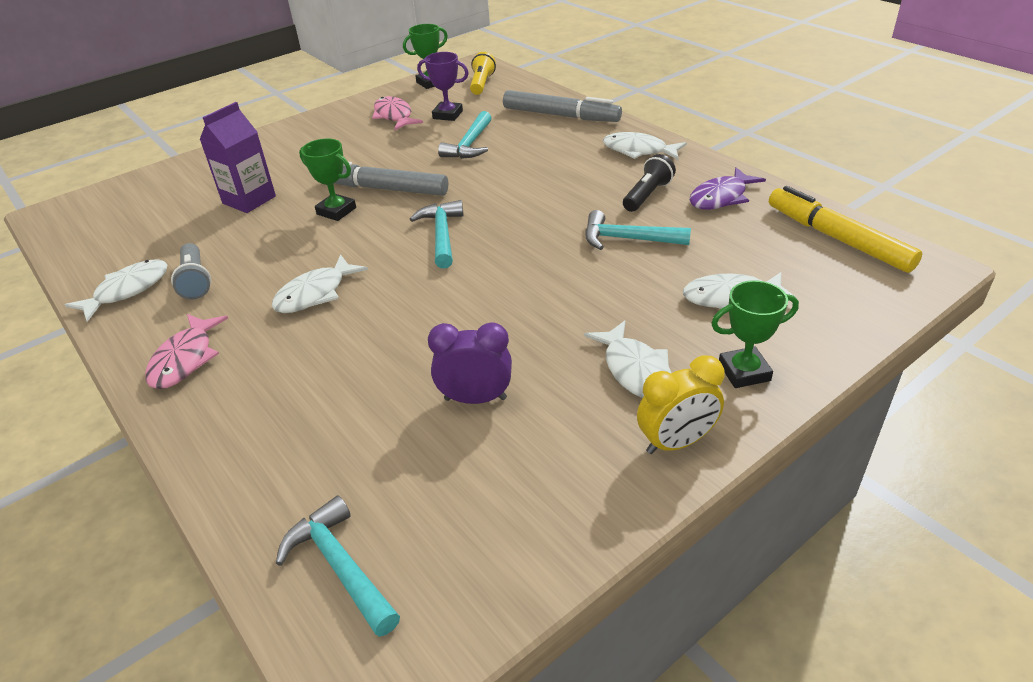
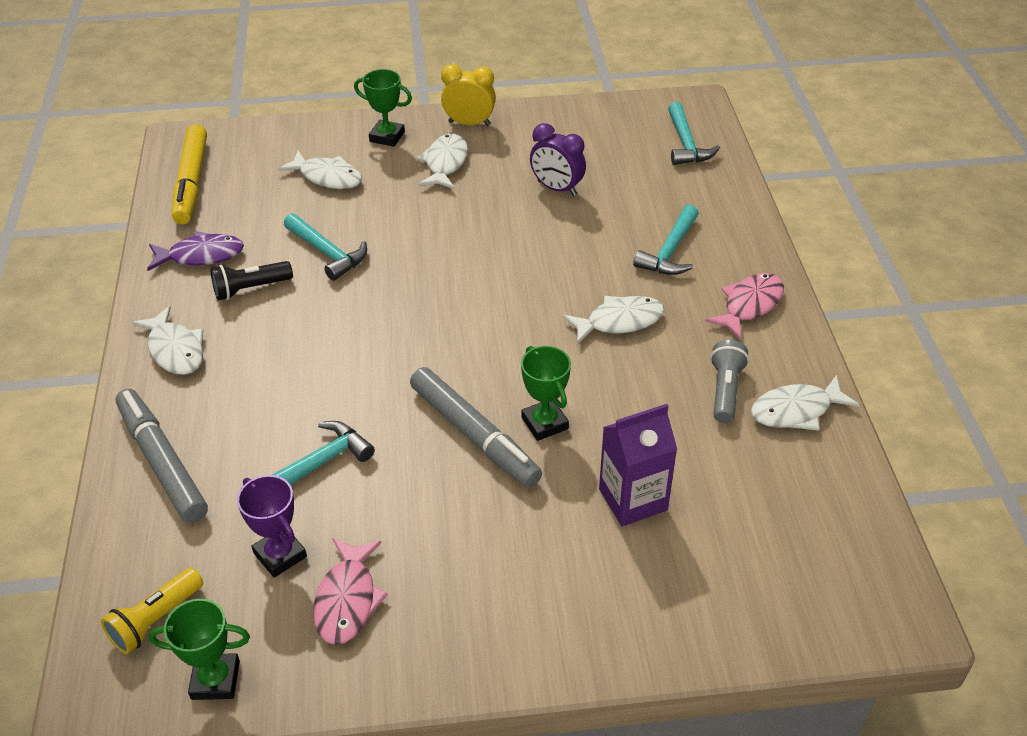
camera: 150 degrees left, 5 degrees up
(442, 235) = (467, 334): turquoise hammer -> turquoise hammer (670, 251)

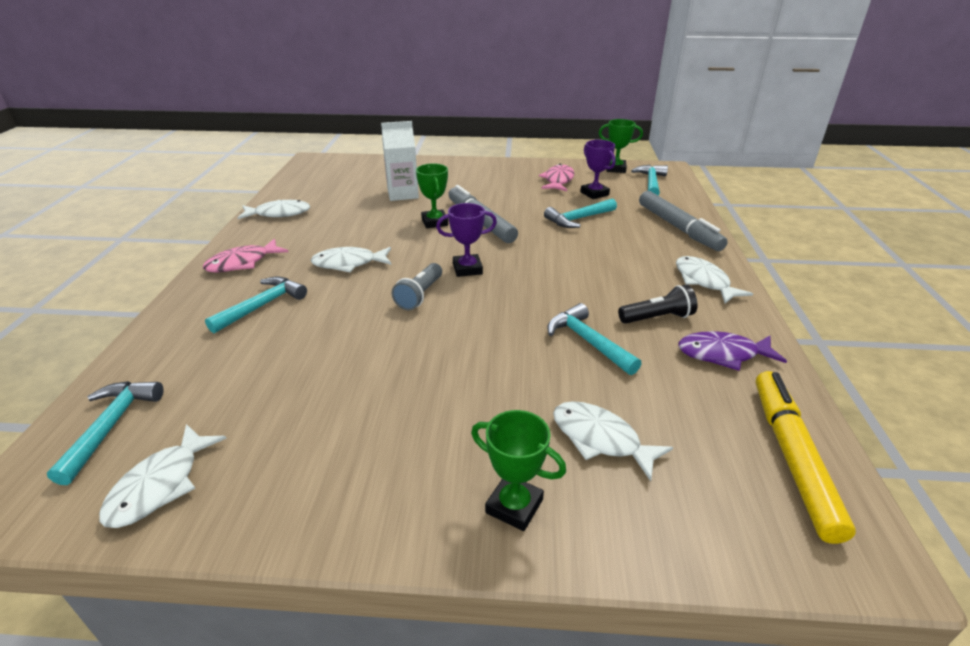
camera: 170 degrees left, 10 degrees down
(155, 620) = (651, 183): yellow flashlight -> turquoise hammer
(445, 163) = (438, 440): white fish -> white fish (160, 485)
(468, 332) = (467, 269): none -> purple trophy
(469, 123) = (378, 516): yellow clock -> none
(557, 188) = (320, 383): purple clock -> none
(633, 499) = (403, 194): purple carton -> white carton
(725, 390) = (311, 225): grey flashlight -> grey flashlight (420, 295)

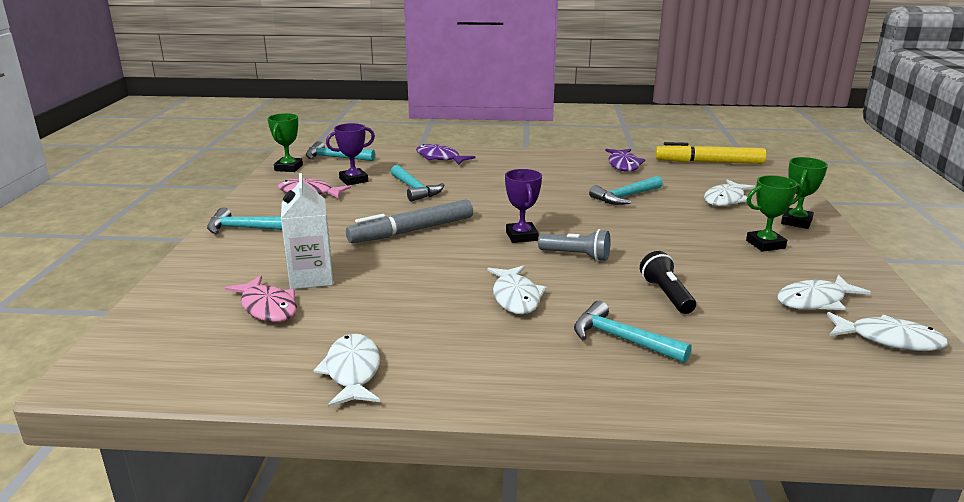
camera: 90 degrees left, 10 degrees down
(111, 426) = (857, 386): turquoise hammer -> turquoise hammer (246, 229)
(242, 263) = (520, 374): pink fish -> pink fish (267, 307)
(434, 222) = (409, 254): green trophy -> green trophy (765, 244)
(657, 318) = (586, 176): black flashlight -> black flashlight (666, 295)
(678, 228) = (440, 158): grey marker -> purple fish
(704, 281) = (531, 160): white fish -> white fish (815, 301)

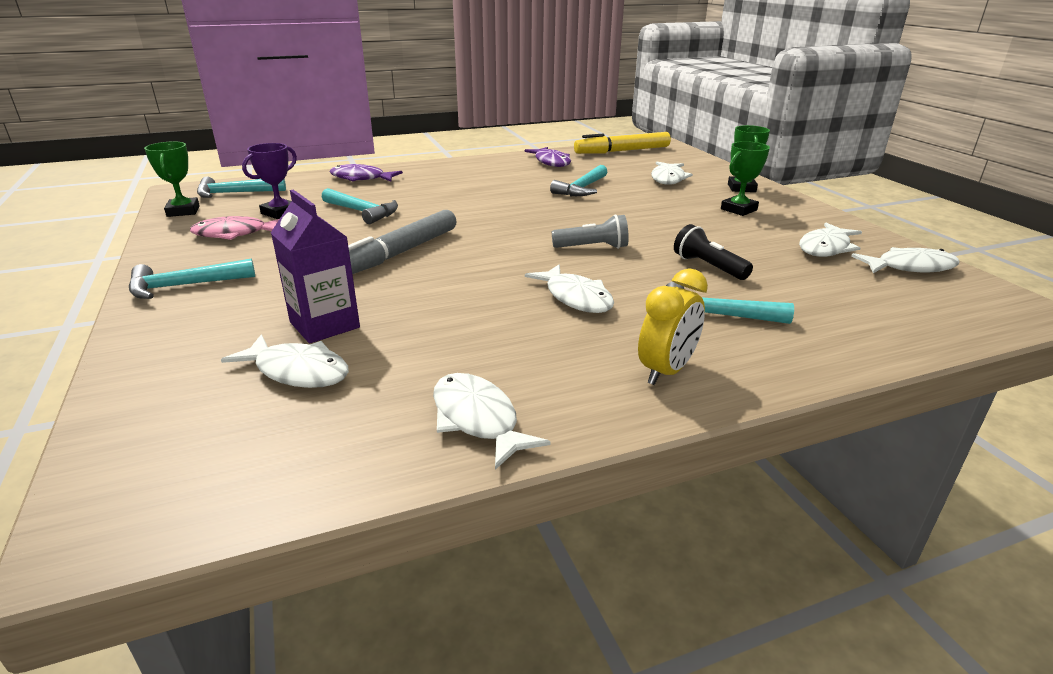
camera: 25 degrees left, 5 degrees up
(267, 307) = (297, 371): pink fish -> white fish
(311, 278) = (324, 325): white carton -> purple carton
(521, 236) = (521, 239): purple trophy -> none
(527, 374) = (666, 371): none -> yellow clock

